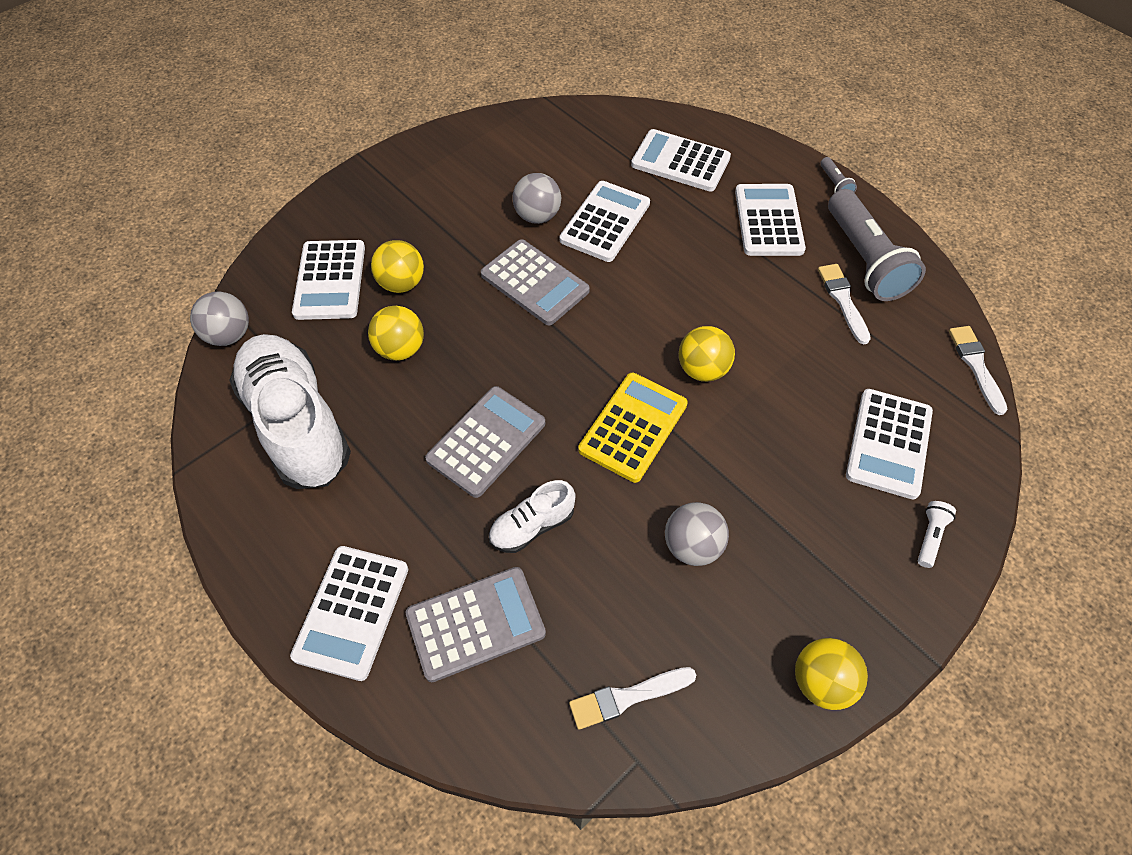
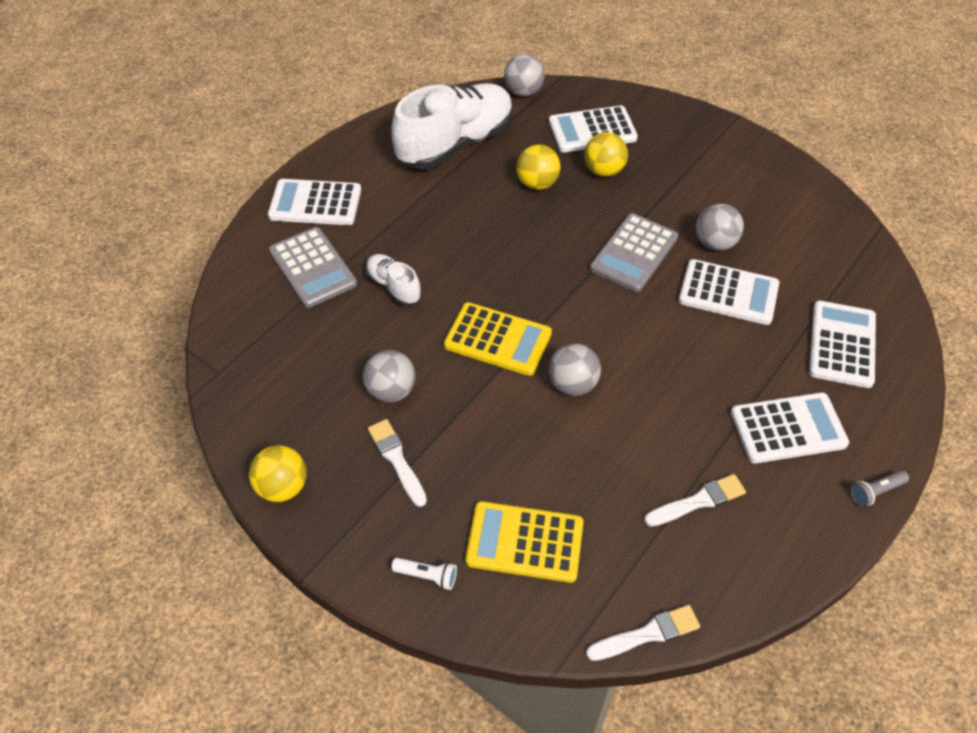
camera: 80 degrees right, 5 degrees down
(486, 441) = (463, 248): grey calculator -> none
(627, 697) = (264, 361): white brush -> white brush (396, 460)
(702, 369) = (572, 384): yellow ball -> grey ball
(865, 260) = (766, 523): grey flashlight -> none
(889, 443) = (524, 542): white calculator -> yellow calculator

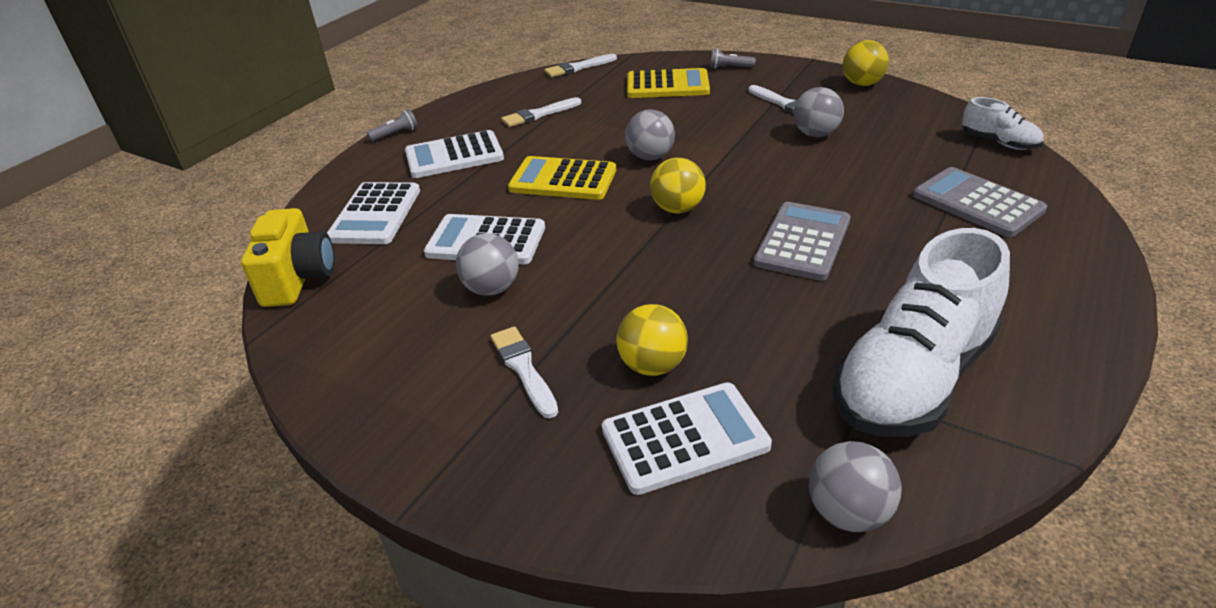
camera: 175 degrees right, 15 degrees down
(315, 203) = (1047, 265): white calculator -> none
(394, 287) = (870, 199): white shoe -> white shoe (998, 143)
(427, 576) = (730, 67): white flashlight -> grey flashlight
(498, 339) = (733, 175): yellow calculator -> yellow calculator (563, 180)
(537, 183) = (750, 332): yellow ball -> yellow ball (677, 209)
(634, 253) = (598, 264): grey calculator -> grey calculator (802, 242)
(684, 179) = (523, 369): none -> white brush
(876, 276) = (298, 279): none -> yellow camera

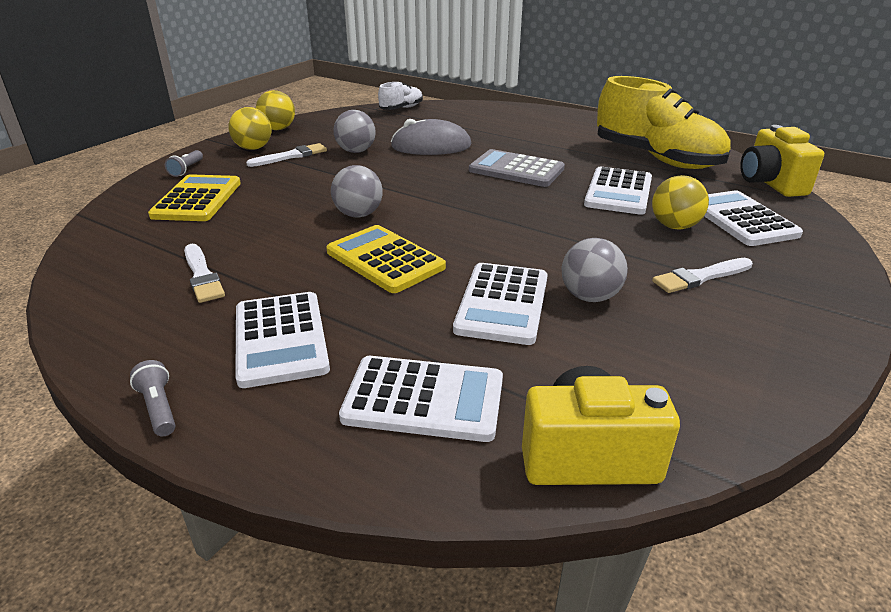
camera: 90 degrees left, 5 degrees down
(563, 180) = (385, 260): yellow calculator -> yellow calculator turned 120 degrees clockwise
(578, 67) = (78, 249): white brush -> none
(677, 209) = (460, 207): yellow ball -> yellow ball (253, 148)
(754, 325) = (618, 192): none -> white calculator
(848, 513) = (770, 183): grey ball -> yellow camera
(857, 177) = (431, 146): none -> grey mouse
(913, 378) = (656, 158): white shoe -> yellow shoe
(977, 203) = (476, 123): grey calculator -> none

